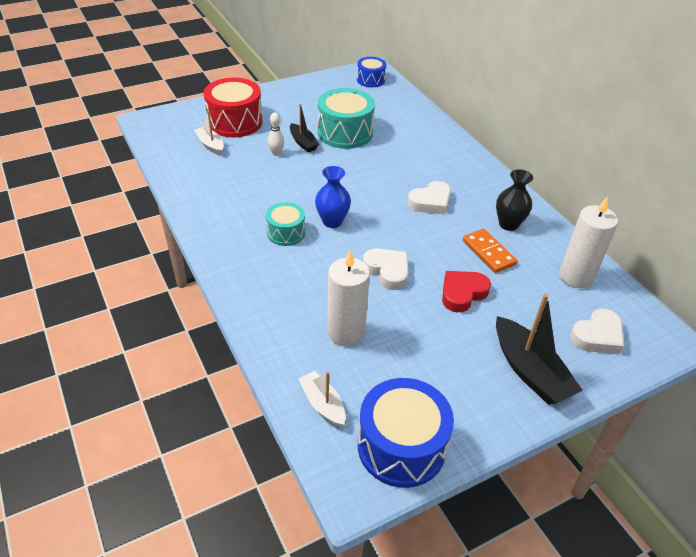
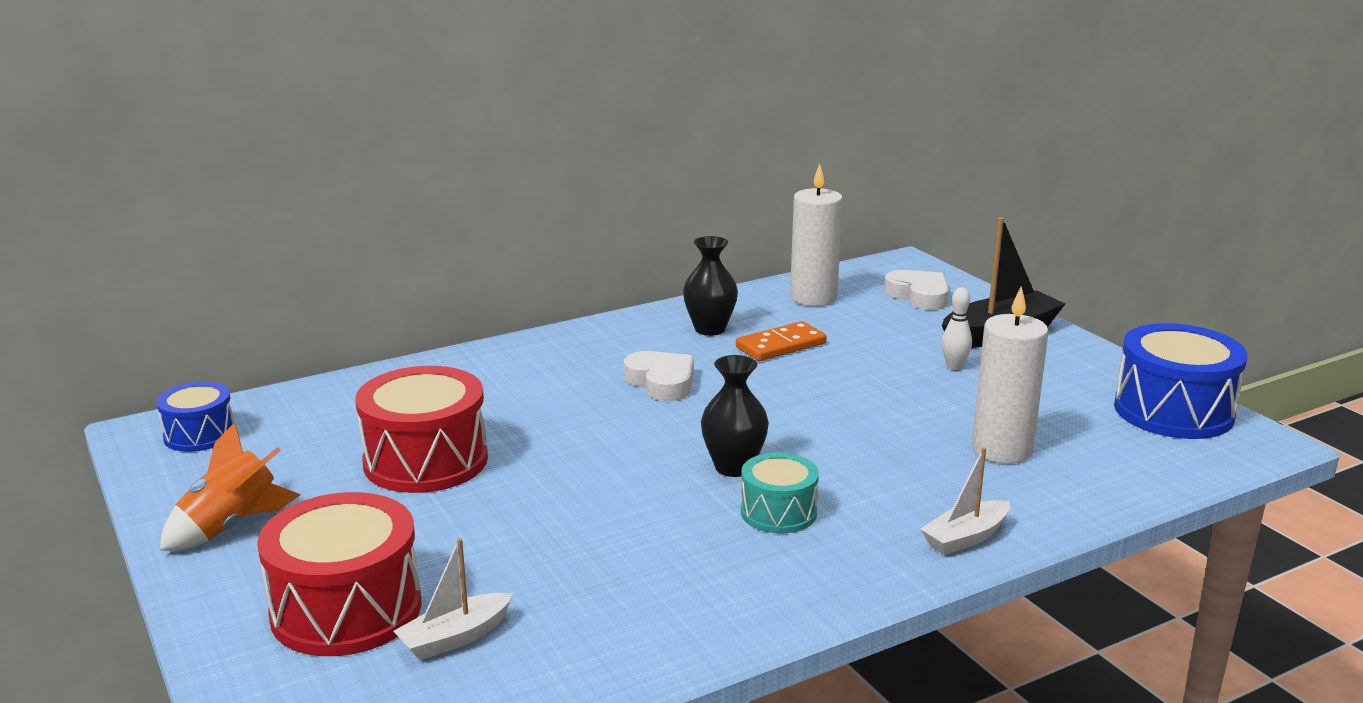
camera: 90 degrees left, 20 degrees down
(276, 153) = (501, 539): white bowling pin -> white bowling pin (954, 366)
(297, 94) = (231, 526): none -> orange rocket
(303, 143) = (459, 508): black boat -> none
(323, 404) = (1148, 464): white boat -> white boat (966, 537)
(332, 221) = (733, 467): blue vase -> black vase
(345, 133) = (426, 461): turquoise drum -> red drum
(387, 271) = (850, 418): white heart -> none
(462, 293) = (877, 366): red heart -> none

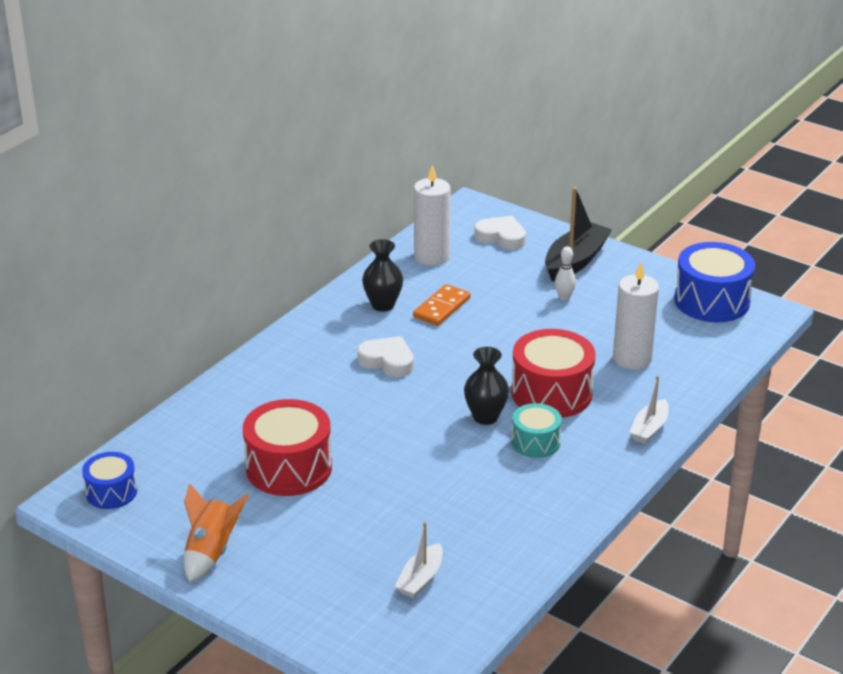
camera: 25 degrees left, 10 degrees up
(346, 609) = (342, 582): red drum -> red drum (551, 393)

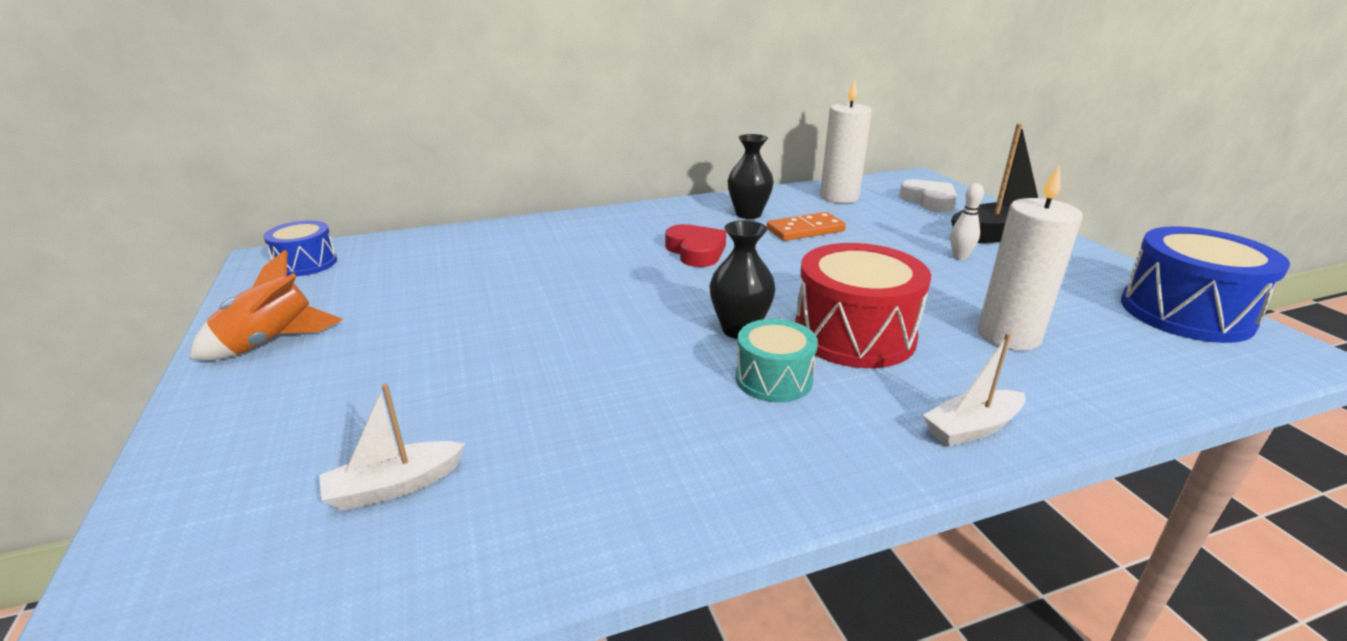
camera: 35 degrees right, 5 degrees down
(289, 468) = (469, 300): red drum -> none
(387, 361) = (696, 251): white heart -> red heart

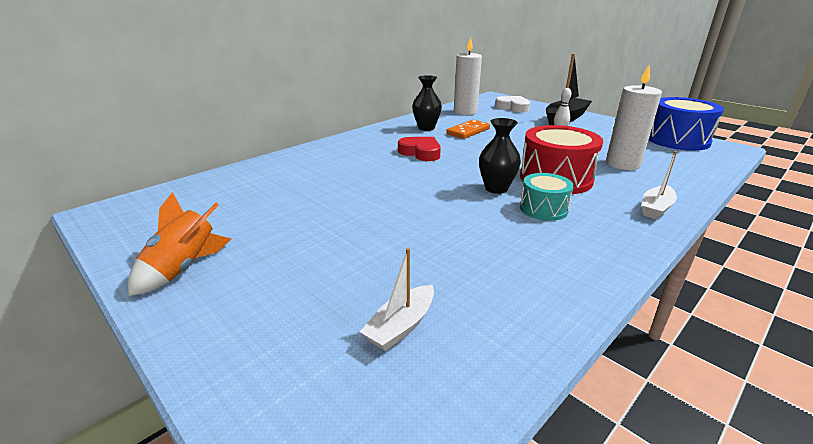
camera: 25 degrees left, 0 degrees up
(306, 264) = (141, 211): blue drum -> none

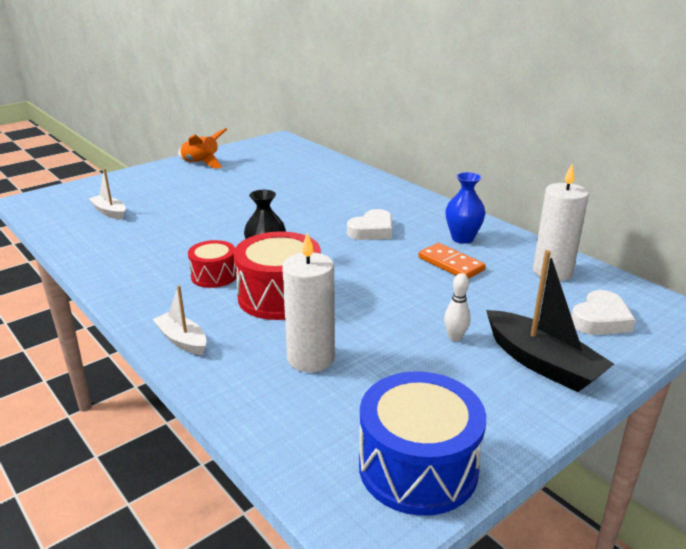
camera: 95 degrees right, 0 degrees up
(420, 152) = (372, 230): red heart -> white heart
(426, 128) = (462, 238): black vase -> blue vase
(543, 209) = (214, 276): turquoise drum -> red drum

